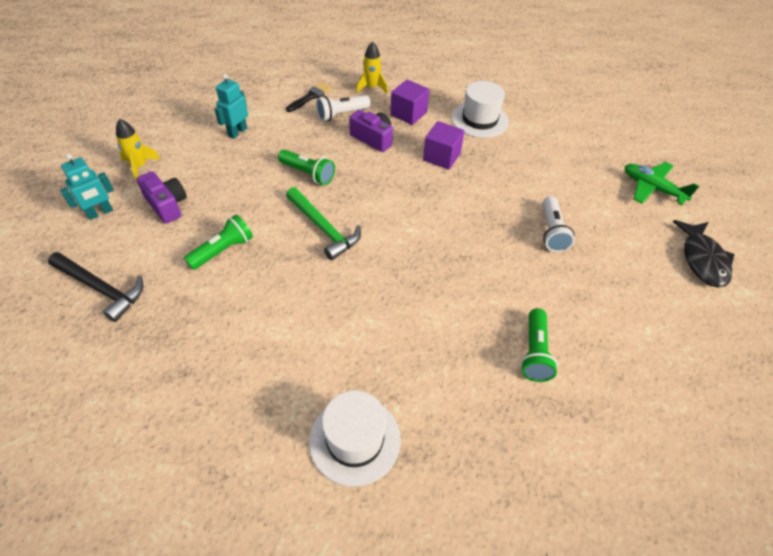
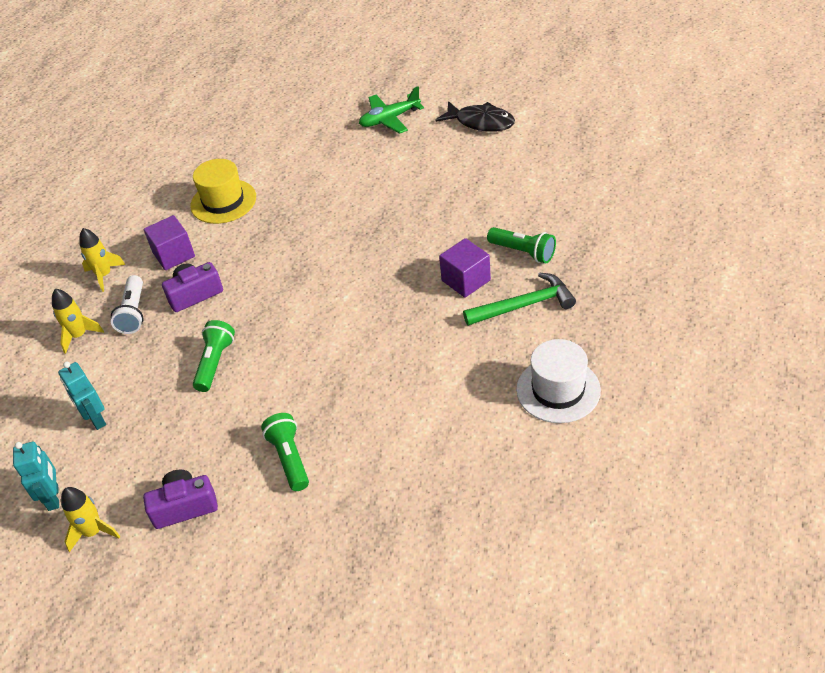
camera: 60 degrees left, 5 degrees down
(100, 213) = (156, 581): turquoise robot -> turquoise robot (54, 497)
(101, 289) = (286, 583): black hammer -> none
(308, 174) = (215, 363): green flashlight -> green flashlight turned 45 degrees counterclockwise
(310, 97) = (79, 335): black brush -> yellow rocket
(323, 228) = (306, 365): green hammer -> green hammer (524, 305)
(441, 157) = (260, 246): purple cube -> purple cube (466, 280)
(479, 120) = (223, 201): white hat -> yellow hat
(551, 231) = (403, 199): white flashlight -> none

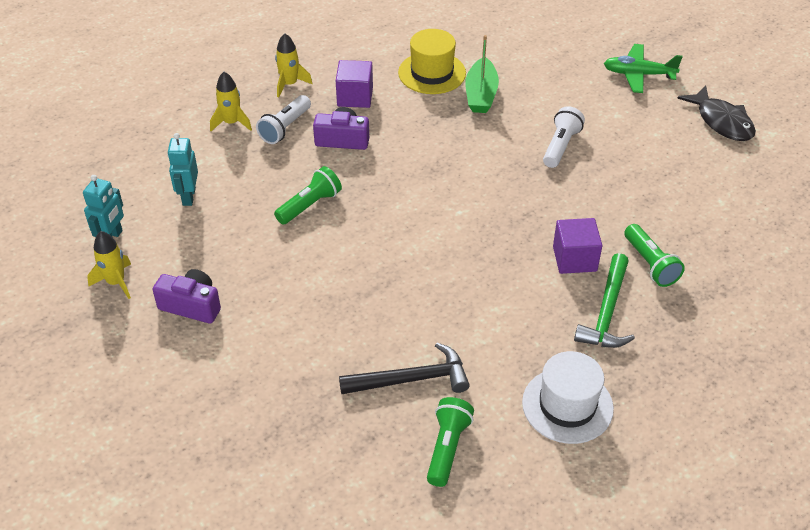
camera: 30 degrees right, 0 degrees up
(280, 197) = (481, 94): none -> green boat
(290, 458) = (298, 319): green flashlight -> green flashlight (447, 448)
(379, 203) = (560, 146): none -> white flashlight
(426, 446) = (411, 379): none -> black hammer
(524, 305) = (606, 312): green hammer -> green hammer turned 90 degrees clockwise

